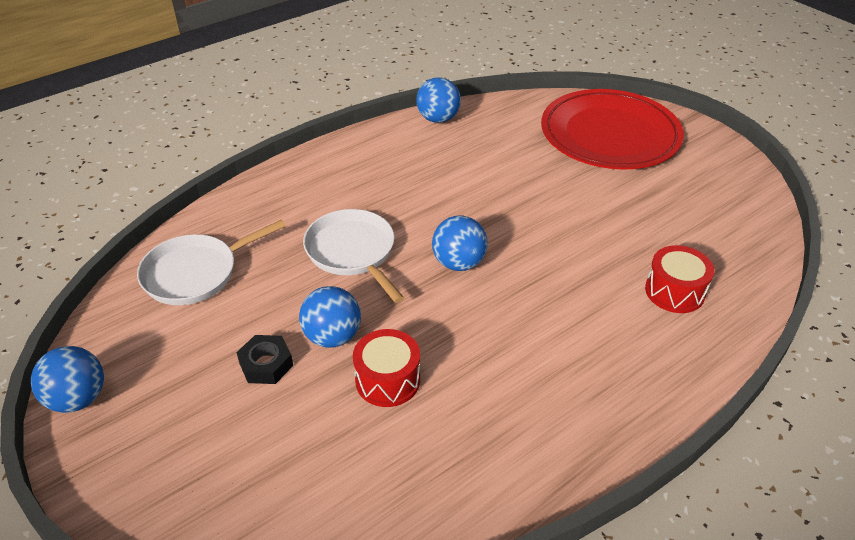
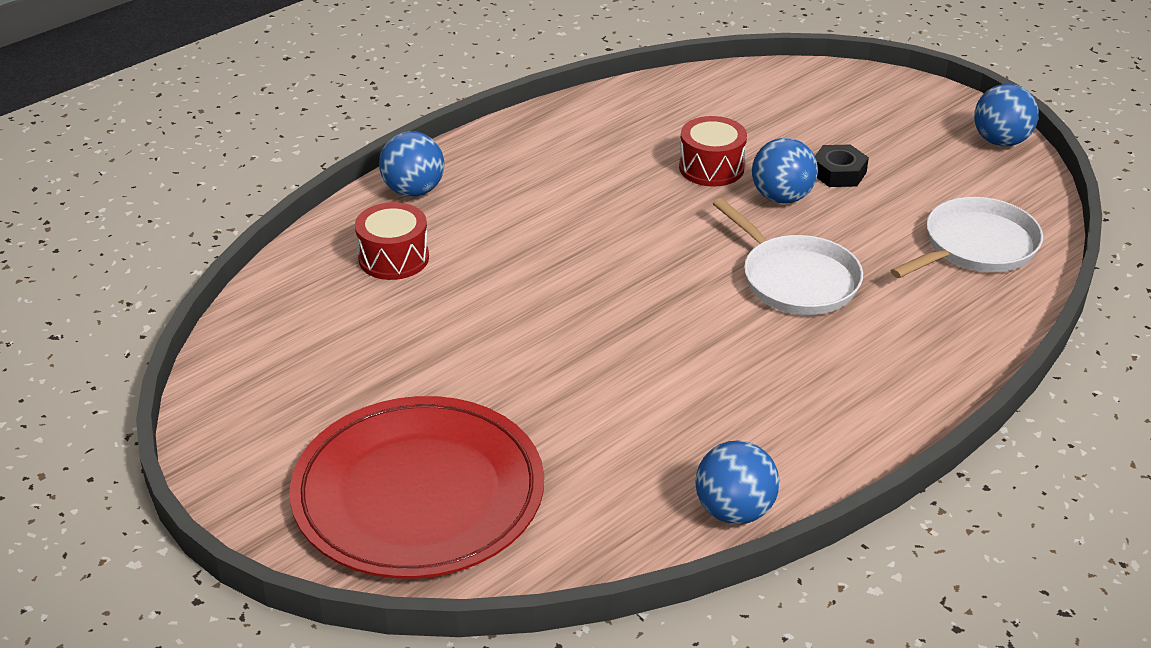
camera: 175 degrees right, 5 degrees down
(458, 263) = (657, 275): blue ball -> blue ball (413, 191)

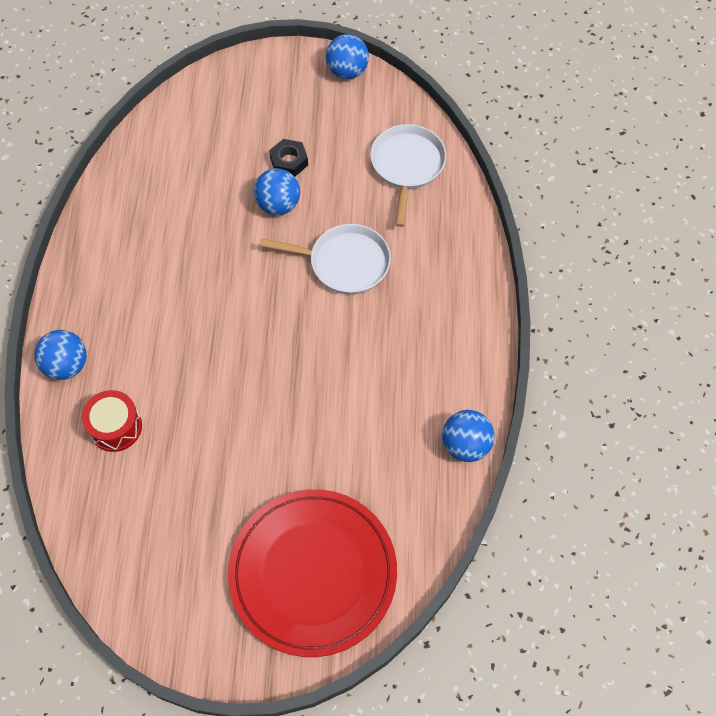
camera: 45 degrees left, 25 degrees up
(711, 168) = (218, 210): red drum -> none

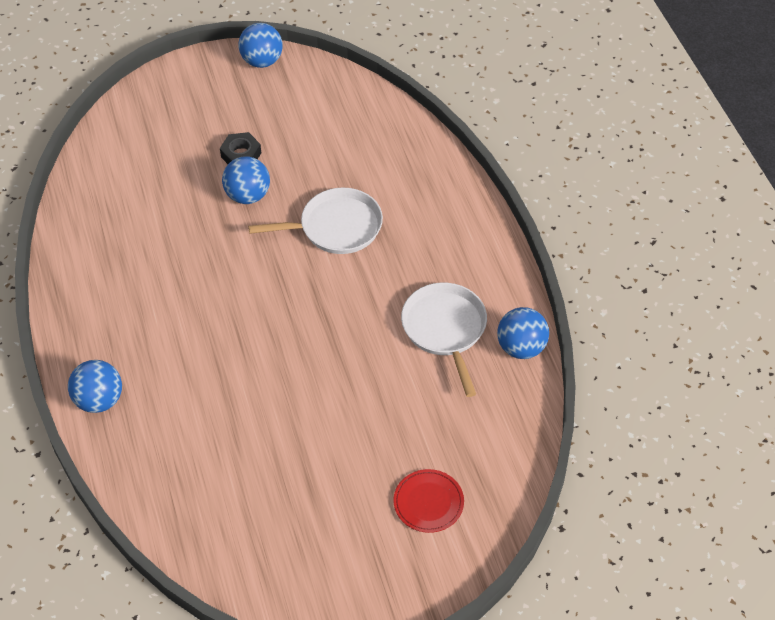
camera: 20 degrees left, 10 degrees down
(115, 427) = (175, 439): red drum -> none
(313, 573) = (428, 502): red plate -> red plate, size x0.41
(407, 166) = (357, 127): white pan -> white pan (445, 329)

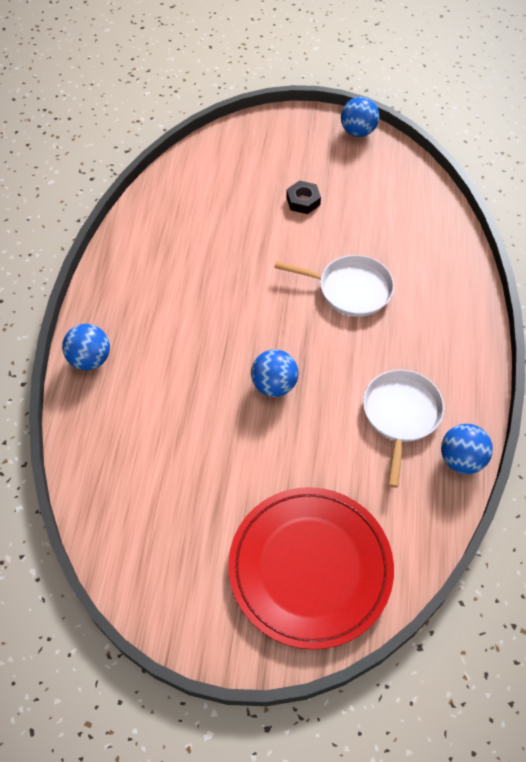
camera: 25 degrees right, 5 degrees up
(248, 195) = (291, 236): blue ball -> blue ball (274, 385)
(428, 502) = (310, 567): red plate -> red plate, size x2.42

